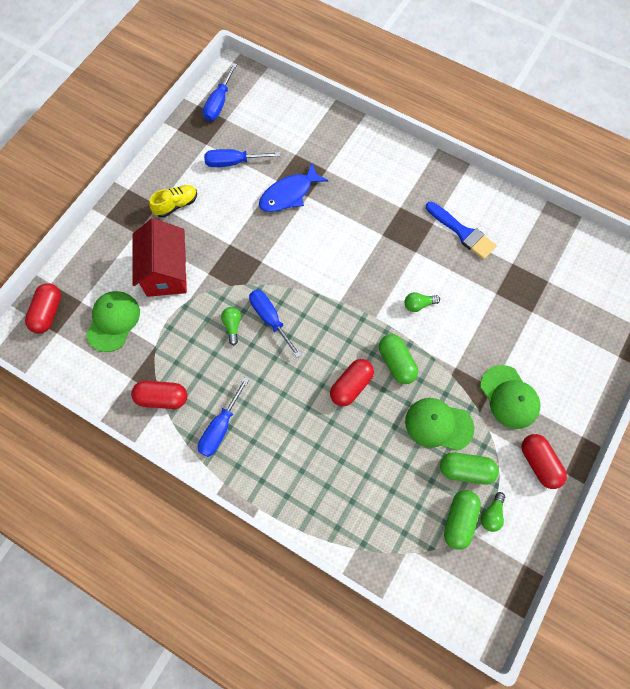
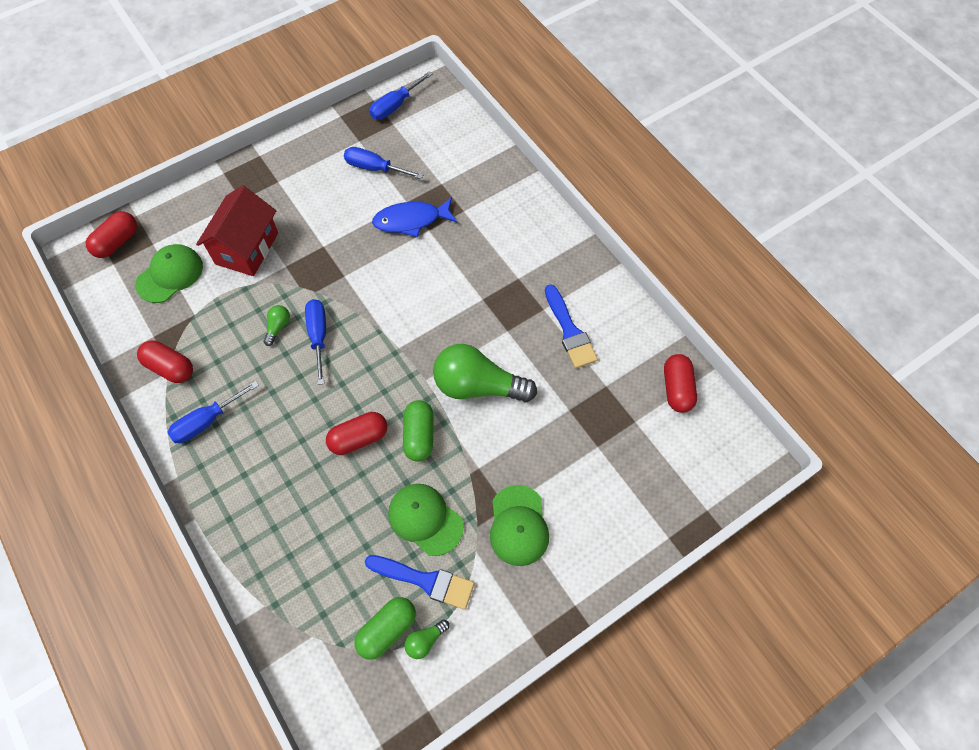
camera: 25 degrees right, 5 degrees down
(176, 205) = (295, 188): yellow shoe -> none
(418, 304) = (478, 386): green light bulb -> green light bulb, size x2.37
(466, 470) = (425, 581): green capsule -> blue brush
(539, 463) = (509, 611): red capsule -> red capsule (677, 389)

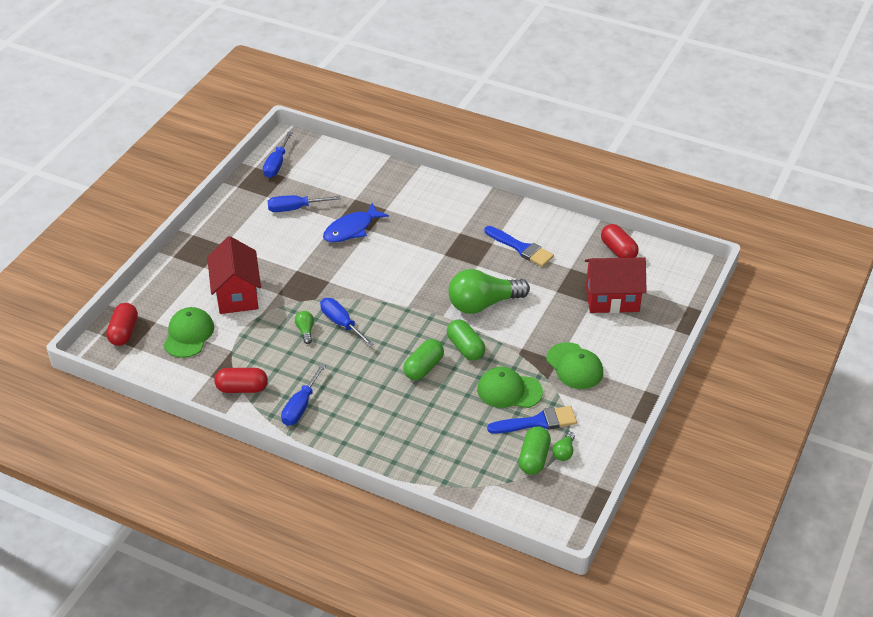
camera: 30 degrees left, 20 degrees down
(359, 438) = (423, 368): red capsule -> green capsule
(624, 453) = (612, 299): none -> red house

